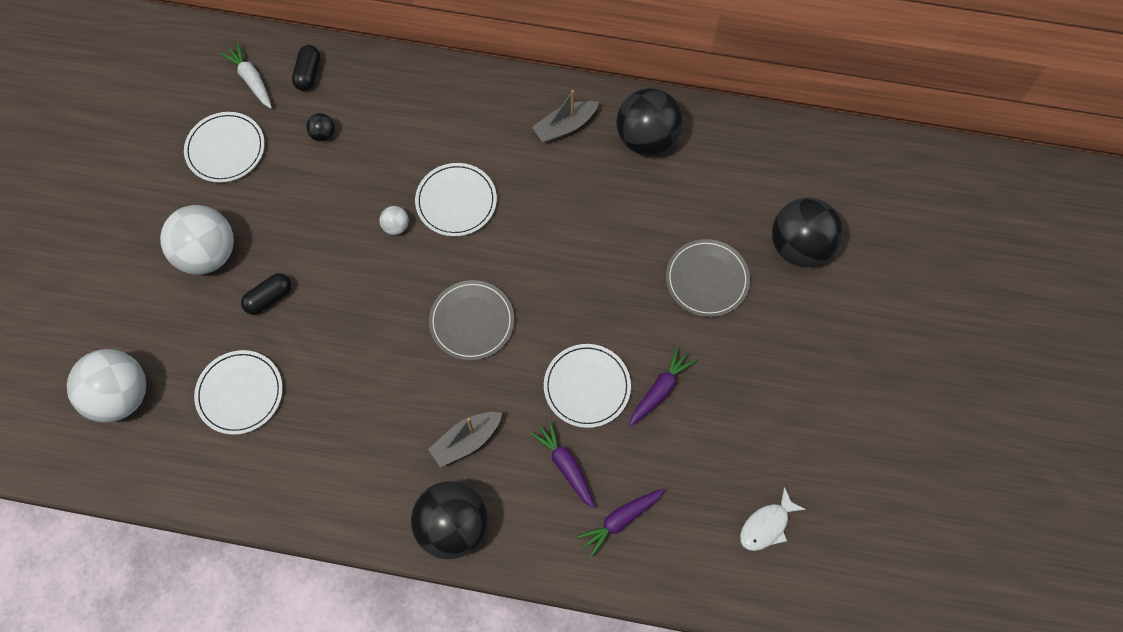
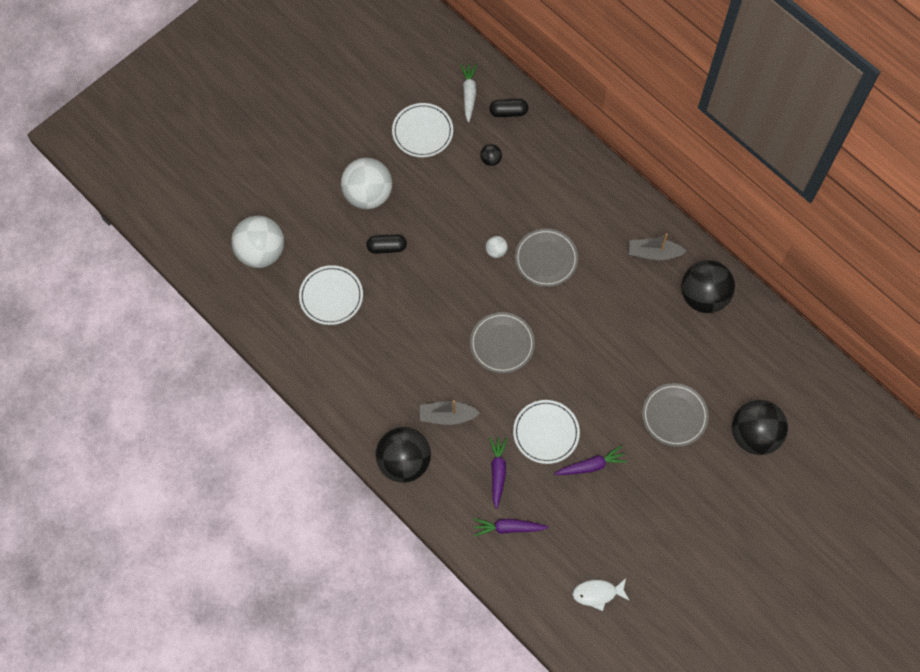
camera: 35 degrees right, 0 degrees up
(308, 74) = (508, 112): black capsule -> black capsule turned 45 degrees clockwise
(456, 201) = (546, 259): white plate -> grey plate

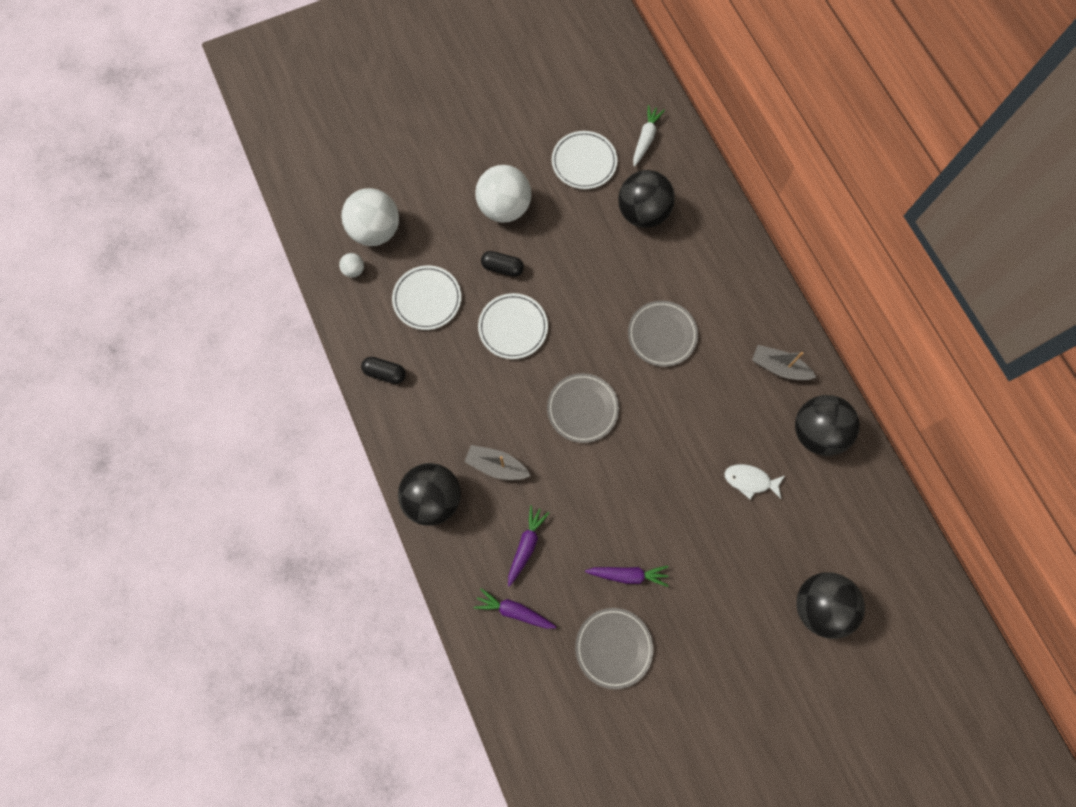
camera: 20 degrees right, 5 degrees up
(490, 160) = (642, 213): black ball -> black ball, size x2.33
(496, 251) = (613, 309): white ball -> white ball (354, 270)
(508, 112) = (679, 170): black capsule -> black capsule (385, 373)
(546, 432) = (593, 521): white plate -> white plate (513, 327)
(597, 593) = (582, 721): white fish -> white fish (750, 480)
(674, 416) = (738, 552): grey plate -> grey plate (613, 647)

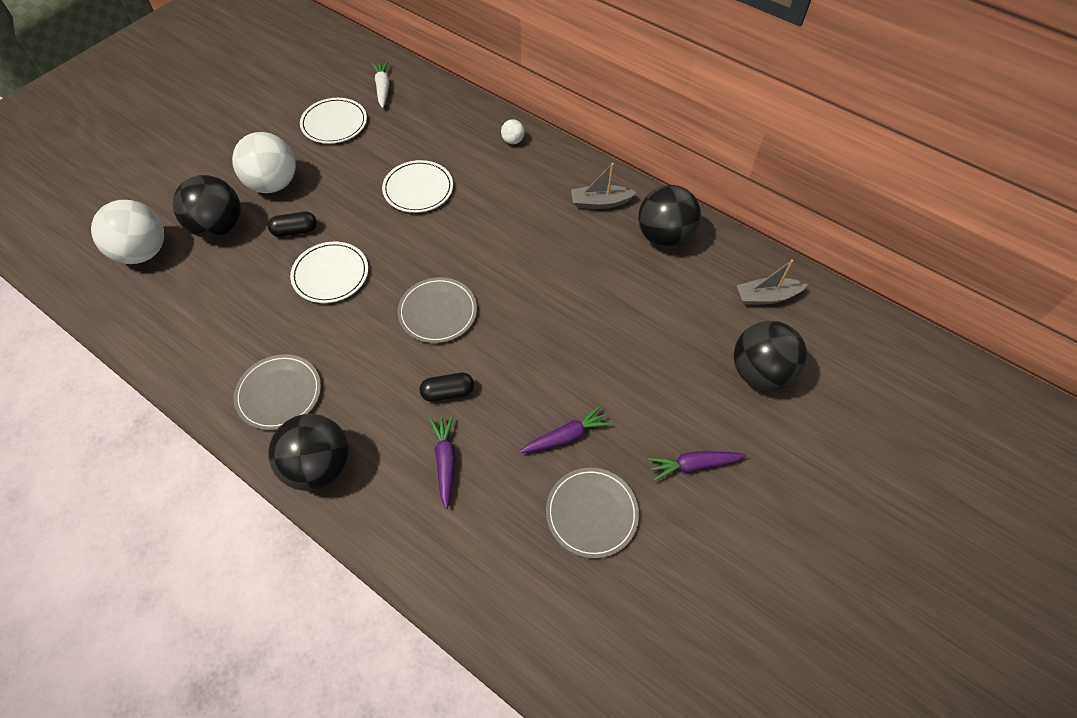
camera: 30 degrees left, 15 degrees down
(354, 270) = (132, 295): white ball -> white ball (513, 141)
(385, 373) = (208, 372): black capsule -> black capsule (448, 392)
(427, 299) = (226, 287): white plate -> white plate (418, 189)
(496, 466) = (374, 402): grey boat -> grey boat (766, 297)
(514, 611) = (466, 533): purple carrot -> purple carrot (693, 465)
(642, 213) = (410, 139): black ball -> black ball (219, 227)
(662, 334) = (480, 221): grey plate -> grey plate (279, 393)
(750, 480) = (631, 300): white fish -> none

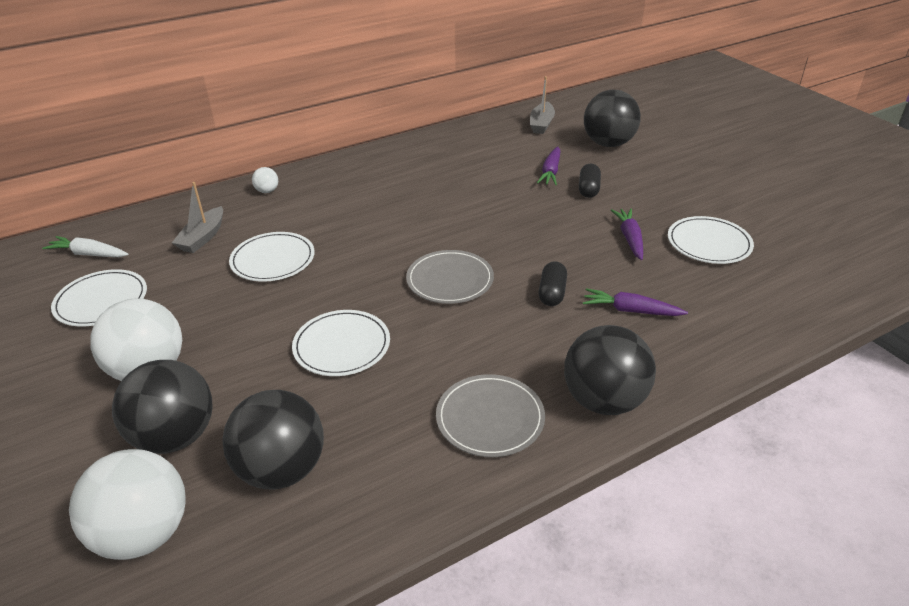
camera: 65 degrees left, 20 degrees down
(295, 231) = (248, 364): black capsule -> black capsule (588, 189)
(591, 513) = (709, 243): grey plate -> white plate
(600, 202) = (389, 166): grey boat -> grey boat (203, 237)
(664, 237) = (452, 147): black ball -> black ball (282, 469)
(693, 465) = (679, 189): purple carrot -> purple carrot (550, 172)

